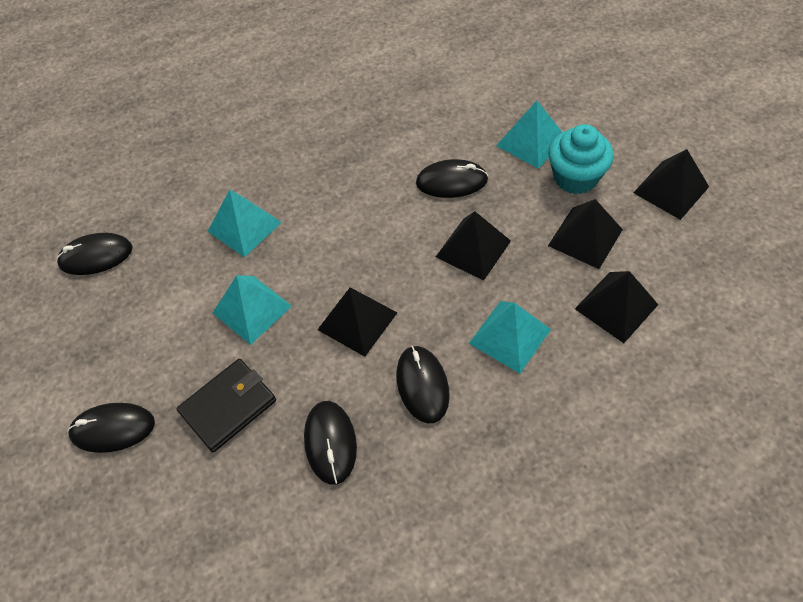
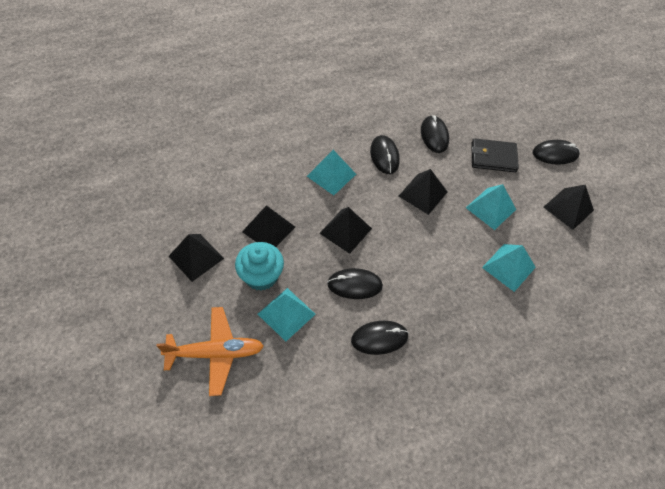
camera: 175 degrees right, 0 degrees up
(96, 256) = (611, 257): black mouse -> black mouse (379, 338)
(228, 406) = (493, 157): black wallet -> black wallet turned 45 degrees clockwise
(600, 97) = (215, 353): none -> orange plane
(616, 306) = (263, 184): black pyramid -> black pyramid (568, 208)

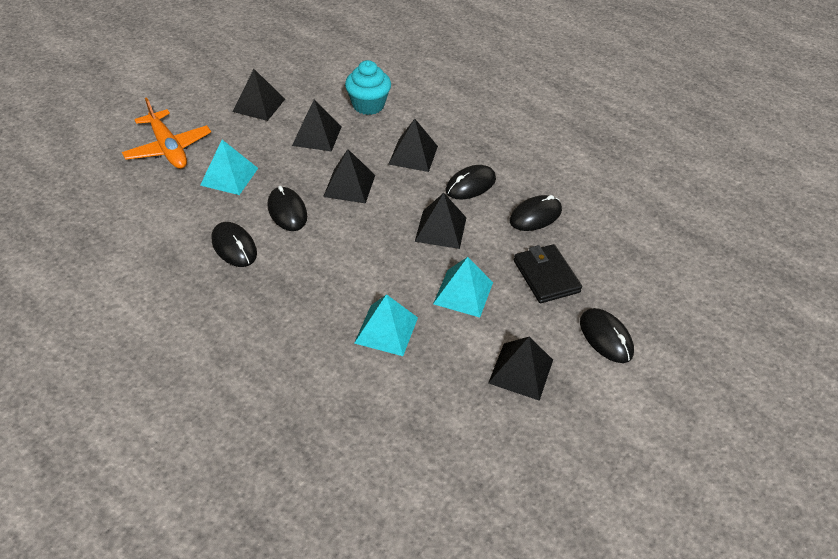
camera: 65 degrees right, 10 degrees down
(261, 276) = (261, 148): turquoise cupcake -> turquoise cupcake (368, 105)
(331, 175) = (413, 155): turquoise pyramid -> black pyramid

